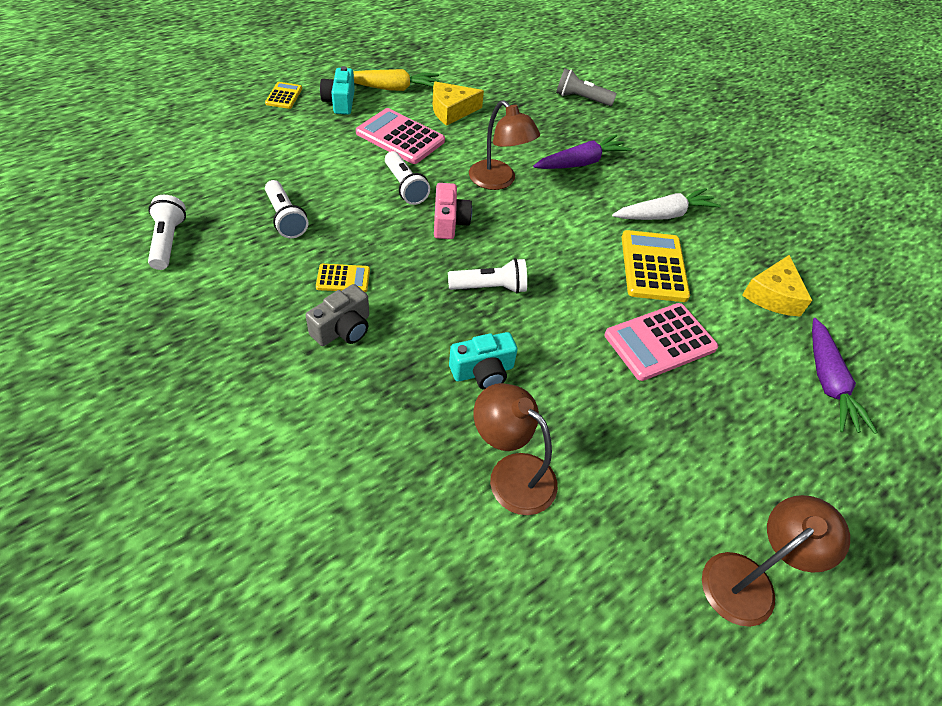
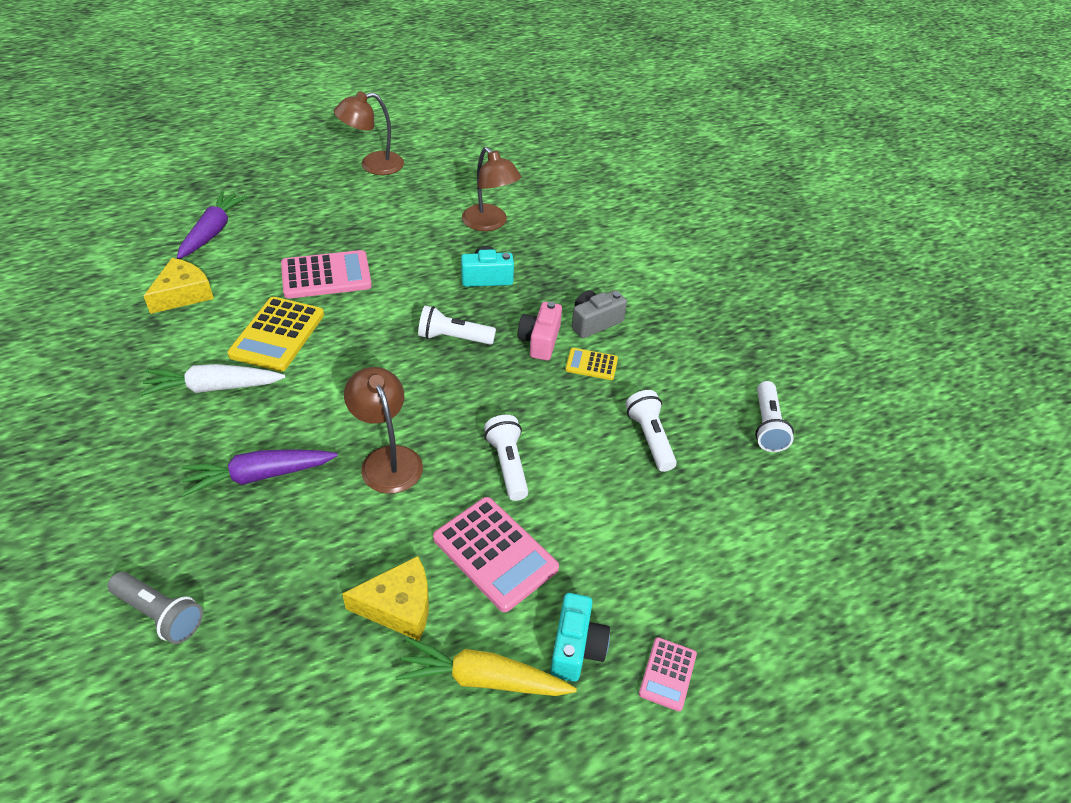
camera: 165 degrees left, 5 degrees down
(284, 96) = (668, 674): yellow calculator -> pink calculator
(449, 222) = (469, 410): pink camera -> pink camera (540, 341)

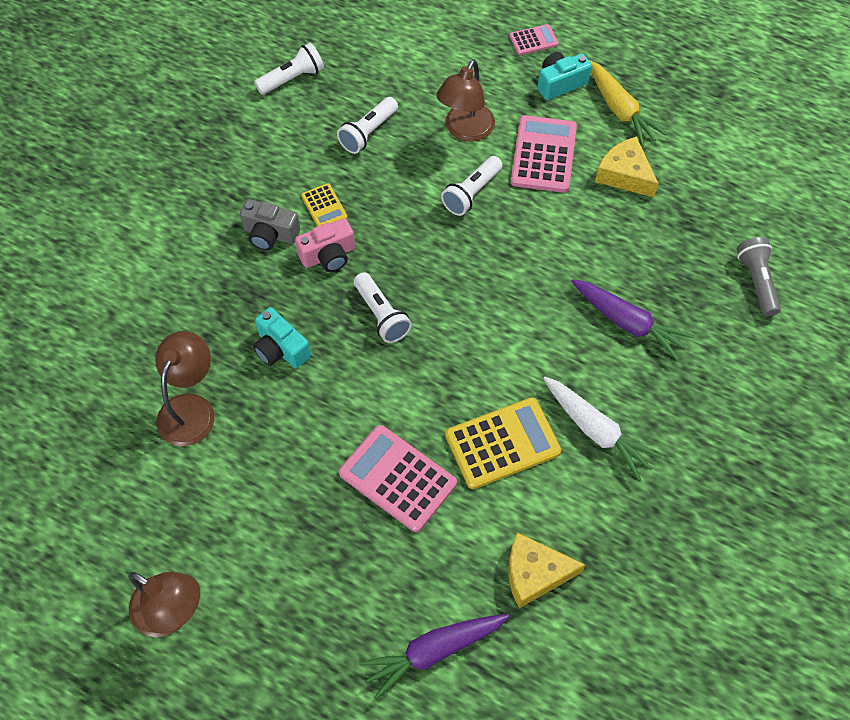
camera: 125 degrees left, 15 degrees up
(387, 459) = (538, 262): brown lamp -> brown lamp (465, 130)

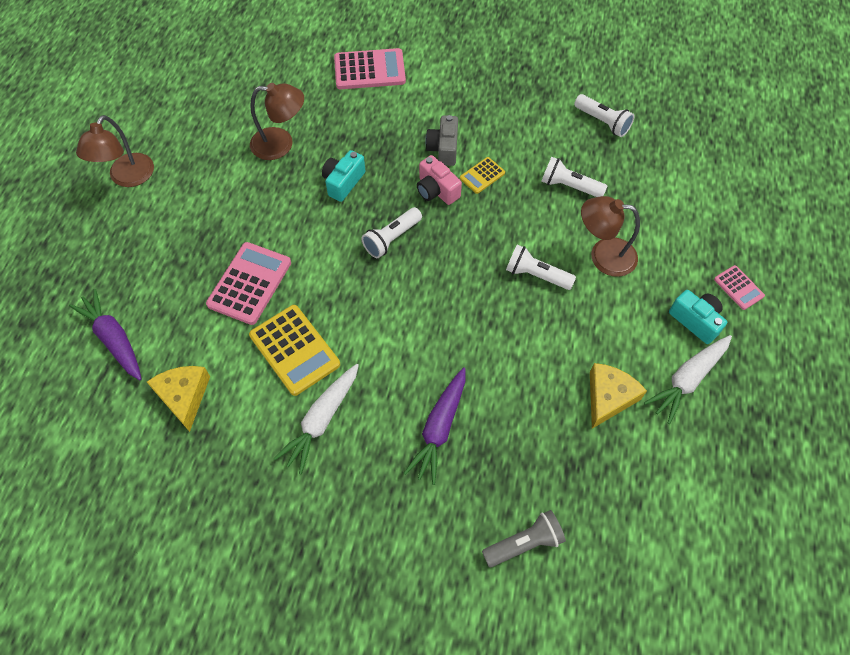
camera: 75 degrees right, 0 degrees up
(543, 155) = (603, 323): pink calculator -> pink calculator (369, 70)
(620, 110) = (687, 380): yellow carrot -> white carrot

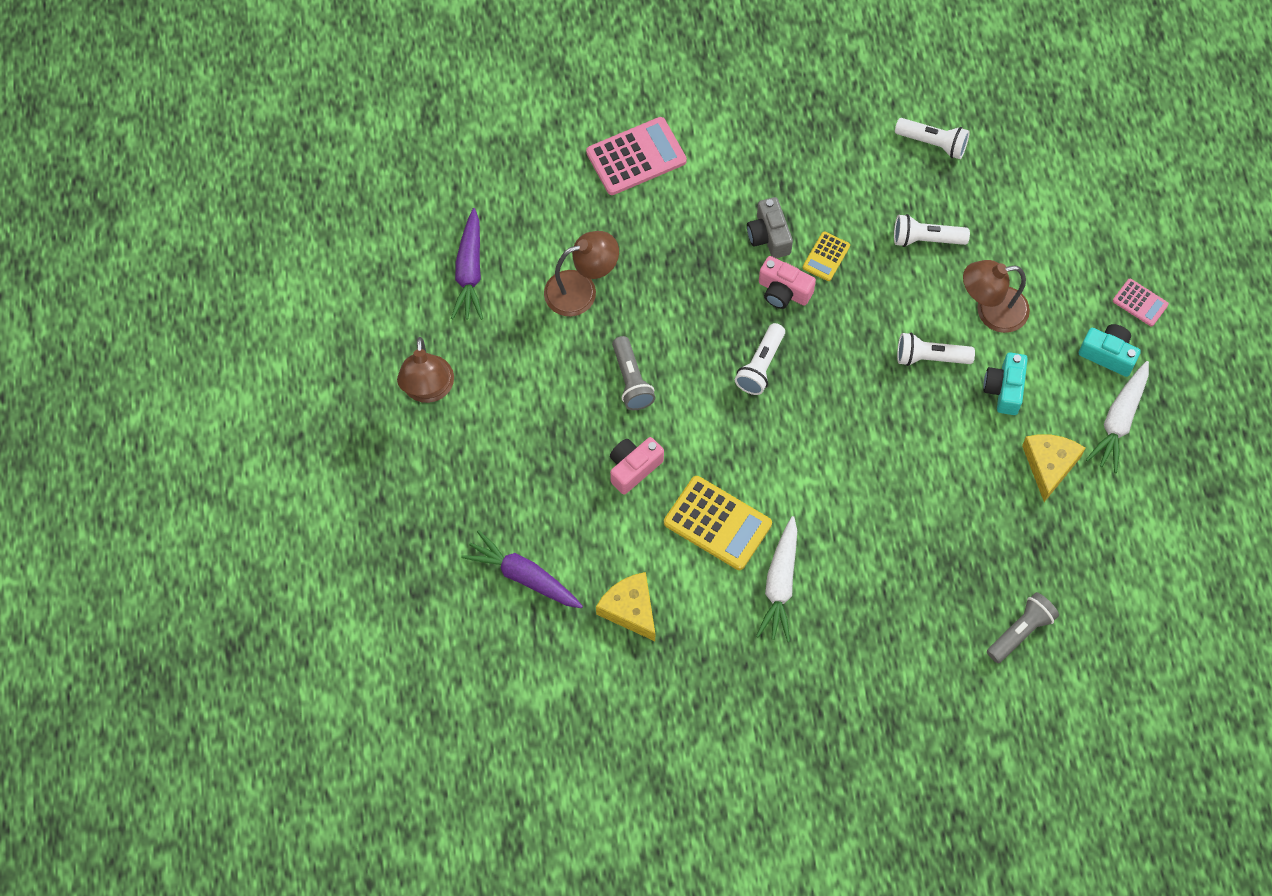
camera: 20 degrees left, 5 degrees up
(249, 283) = (633, 468): pink calculator -> pink camera
(284, 218) = (631, 380): none -> grey flashlight
(343, 182) = (676, 315): turquoise camera -> turquoise camera (1004, 389)
(439, 429) = (898, 553): purple carrot -> purple carrot (469, 272)

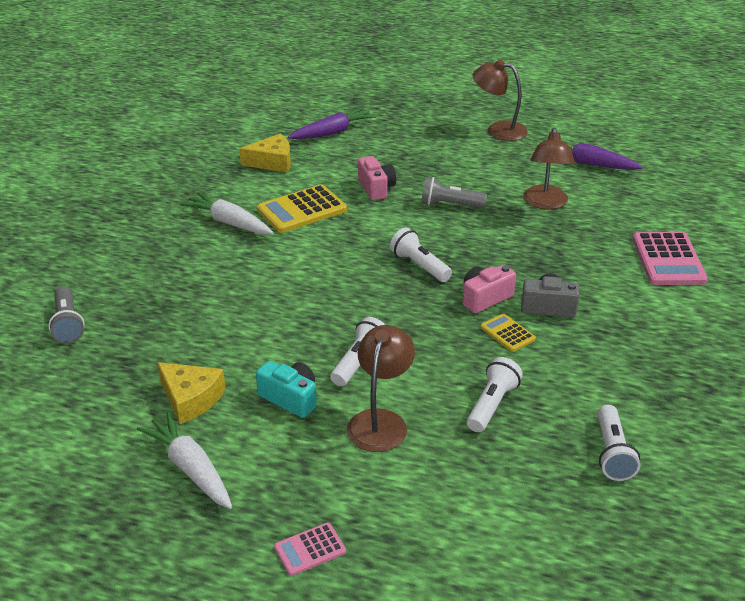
camera: 115 degrees right, 30 degrees down
(933, 143) = (612, 453): white flashlight -> white flashlight turned 45 degrees counterclockwise
(1108, 354) = (269, 492): turquoise camera -> none

